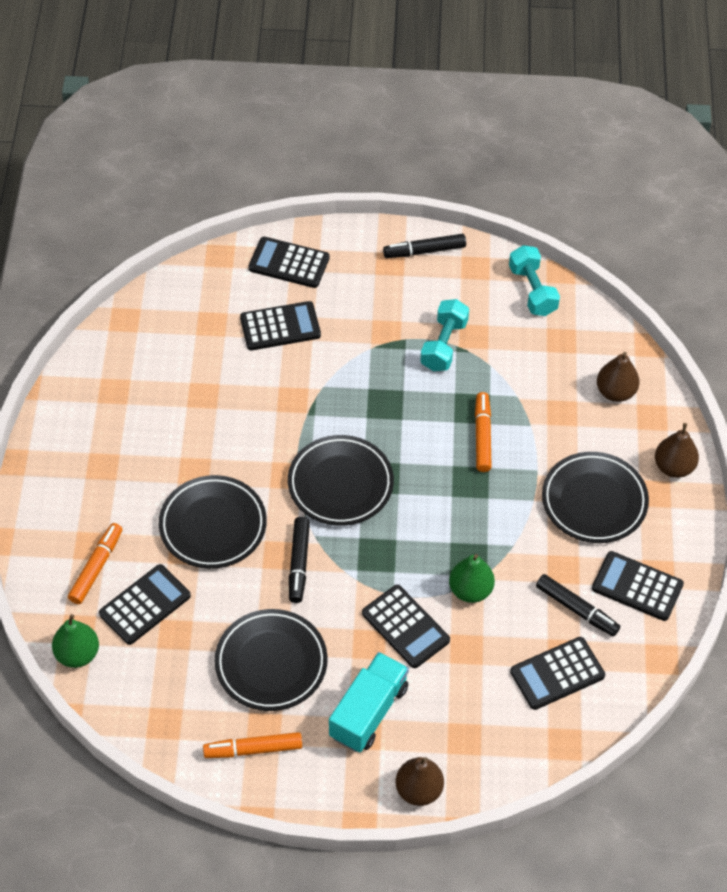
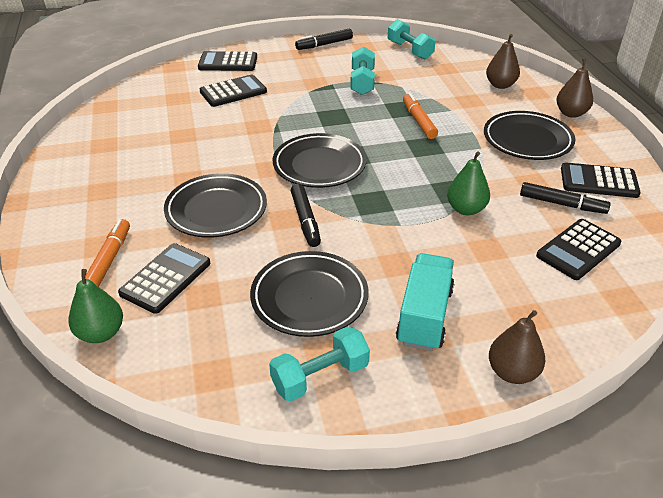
camera: 15 degrees left, 15 degrees down
(253, 749) = (320, 376): orange marker -> turquoise dumbbell
(405, 627) = (424, 244): black calculator -> none

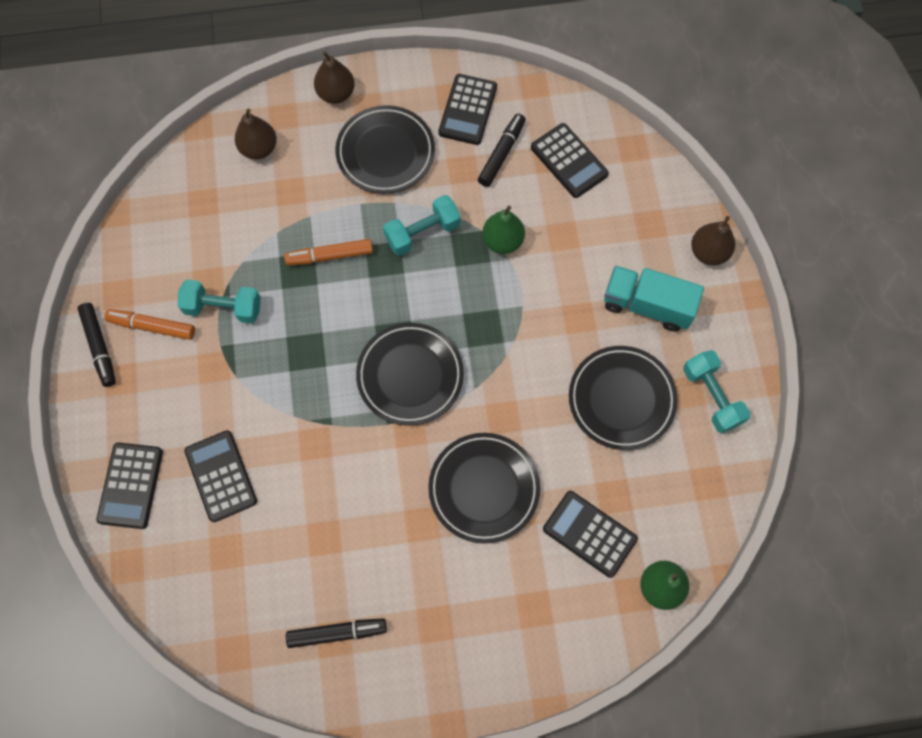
camera: 85 degrees left, 30 degrees up
(109, 259) = (558, 595): orange marker -> orange marker (152, 327)
(305, 220) = (508, 396): black marker -> black marker (337, 633)
(410, 50) = (142, 235): turquoise dumbbell -> turquoise dumbbell (422, 233)

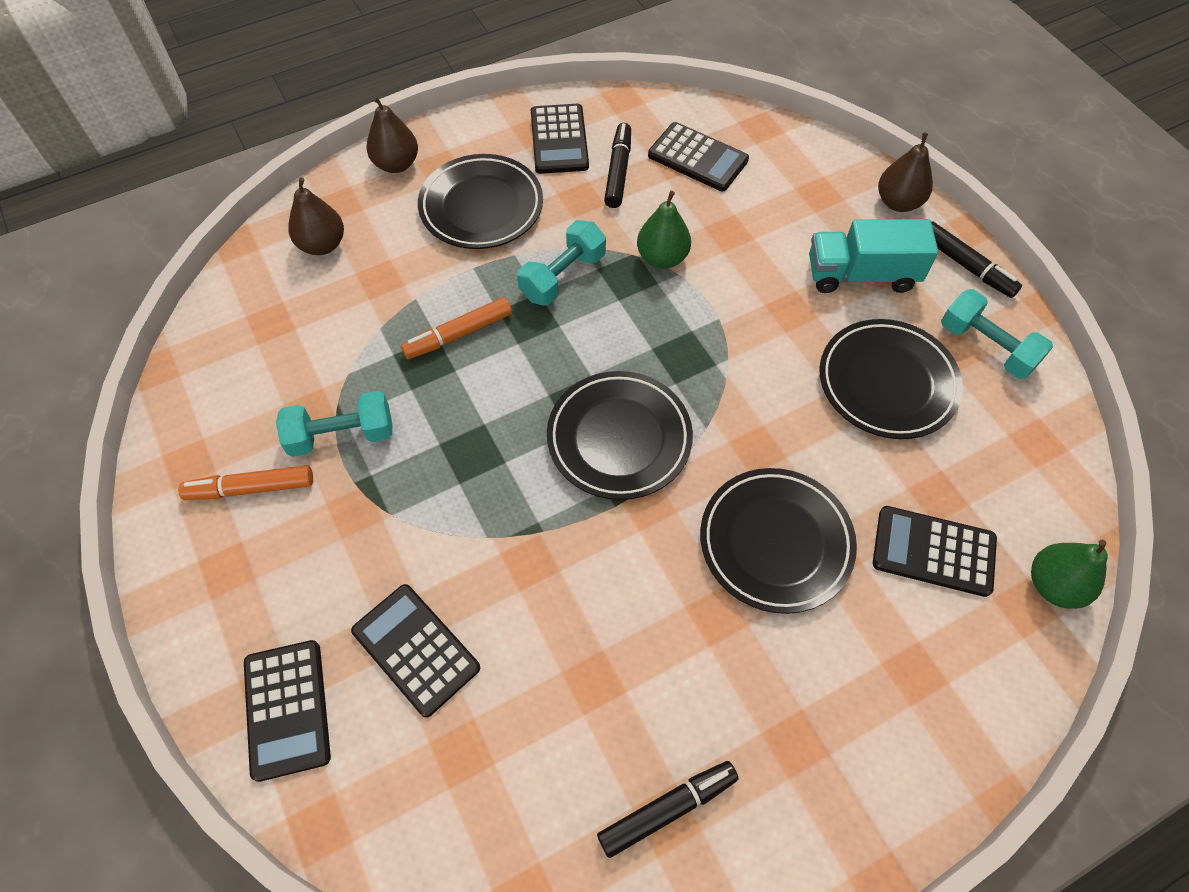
camera: 20 degrees left, 10 degrees down
(99, 347) = (182, 537): black marker -> black marker (966, 266)

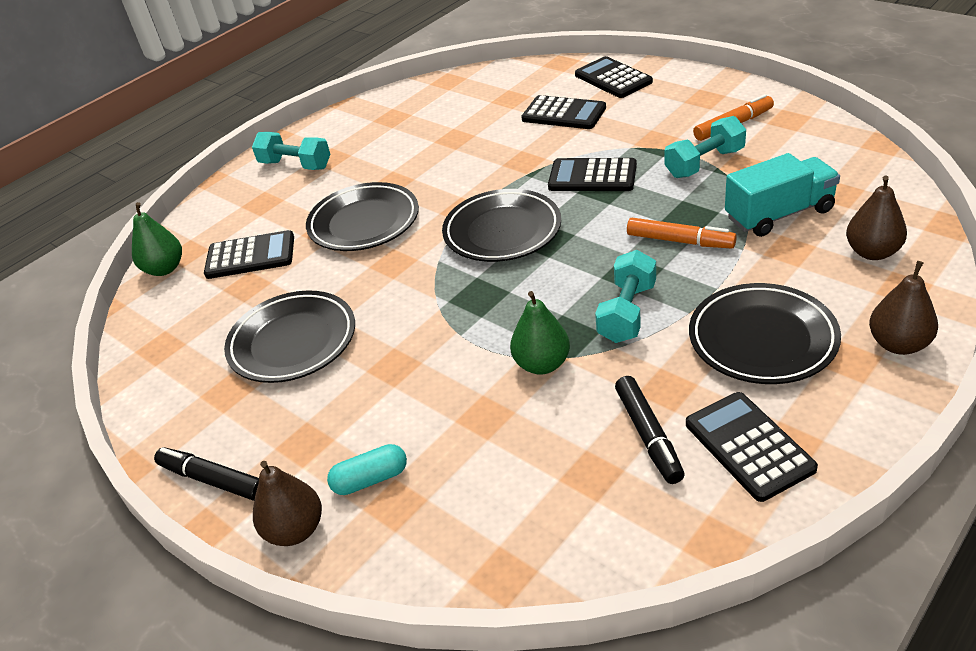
camera: 165 degrees right, 20 degrees down
(458, 334) = (680, 241): orange marker -> orange marker turned 75 degrees clockwise
(667, 809) = (393, 119): black marker -> none
(698, 158) = (564, 492): black calculator -> black calculator (592, 176)
(834, 217) = (370, 479): none -> turquoise capsule
(861, 275) = (329, 426): turquoise truck -> turquoise truck (779, 214)
(986, 347) = (198, 405): turquoise dumbbell -> turquoise dumbbell (295, 165)

